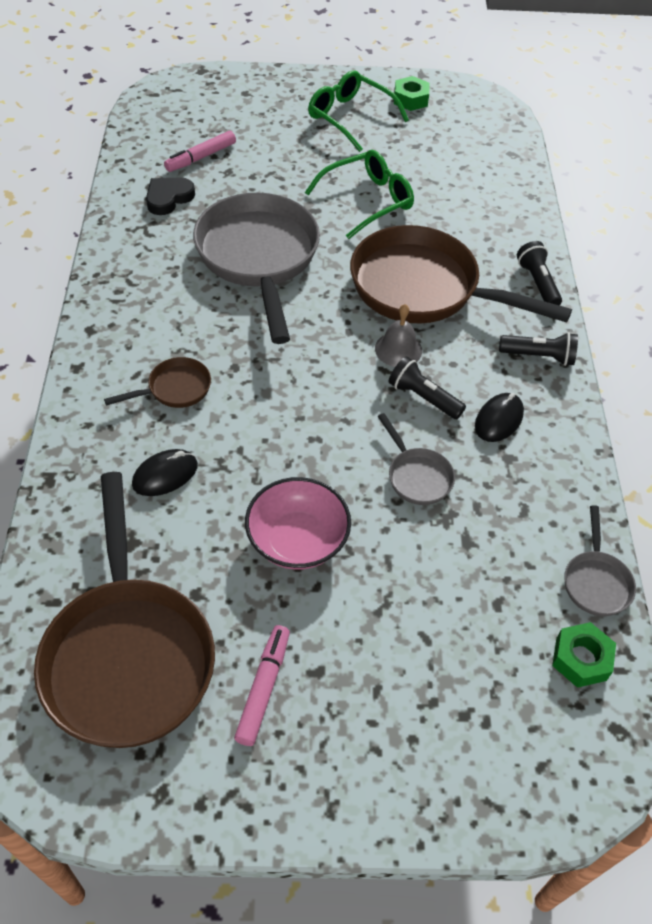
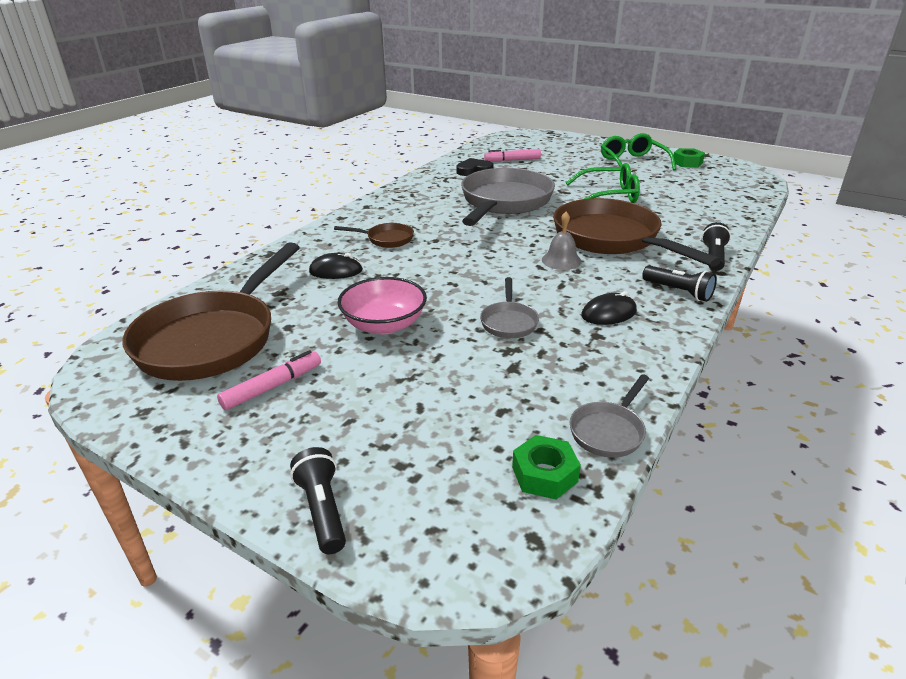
camera: 35 degrees right, 20 degrees down
(423, 397) = (556, 286): black flashlight -> black flashlight (322, 510)

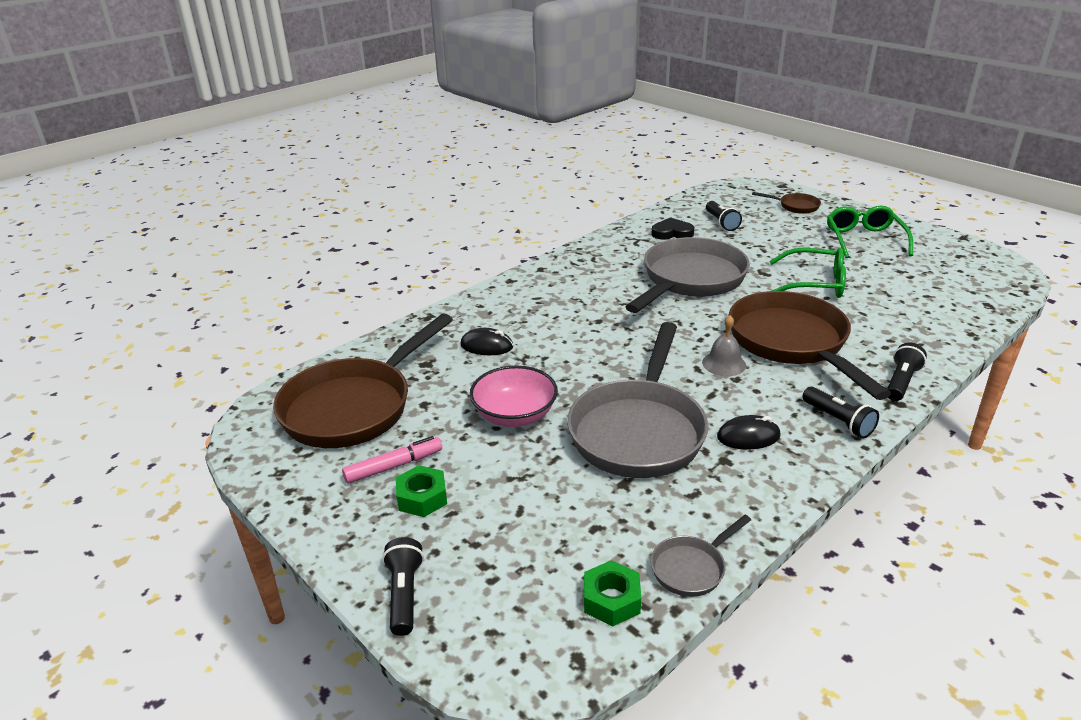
camera: 15 degrees right, 0 degrees up
(386, 239) = (548, 313): brown pan -> brown pan (795, 206)
(509, 322) = (639, 431): grey pan -> grey pan, size x2.28
(512, 160) = (721, 223): pink marker -> black flashlight
(687, 163) = (932, 246): green nut -> green nut (422, 497)

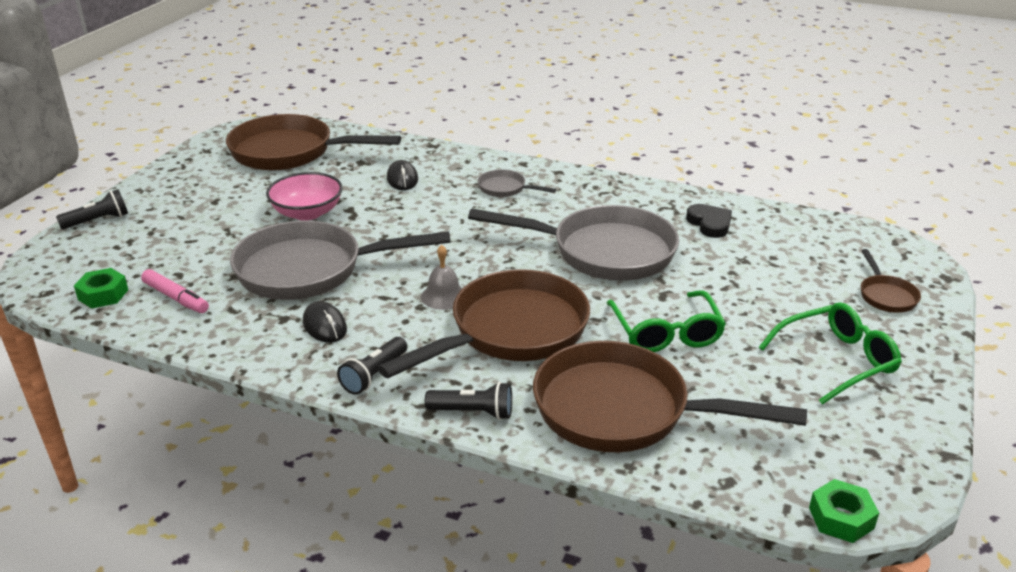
camera: 65 degrees right, 0 degrees up
(393, 466) = (225, 184): pink marker -> pink marker (176, 298)
(422, 497) = (194, 202): green nut -> green nut (841, 518)
(692, 568) = (142, 322): grey pan -> grey pan (505, 189)
(721, 223) = (772, 250): black flashlight -> none
(908, 321) = (623, 411): none -> brown pan

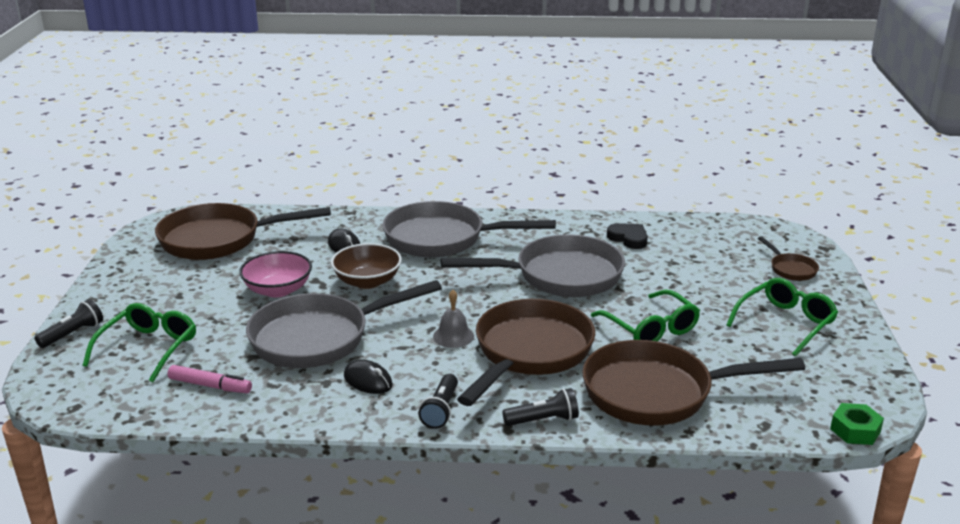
camera: 20 degrees left, 5 degrees down
(103, 294) = (135, 397): green nut -> none
(150, 248) = (148, 348): none -> green glasses
(398, 220) = (367, 281): none -> brown bowl
(505, 189) = (442, 239): grey pan -> grey pan, size x2.28

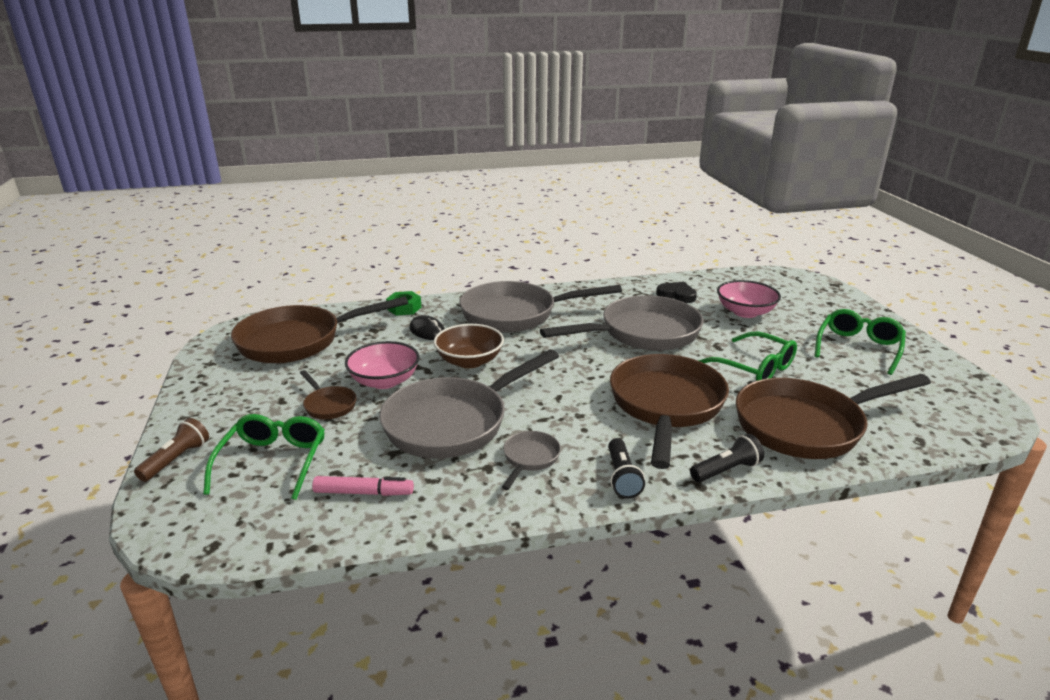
camera: 15 degrees left, 0 degrees up
(73, 334) = (176, 459): black flashlight -> brown flashlight
(368, 380) = (529, 459): black mouse -> grey pan
(453, 336) = (584, 401): grey bell -> none
(690, 267) = (745, 312): none -> pink bowl
(791, 269) = (824, 304): brown pan -> brown pan (329, 405)
(855, 430) = (995, 432): green nut -> green nut (404, 308)

